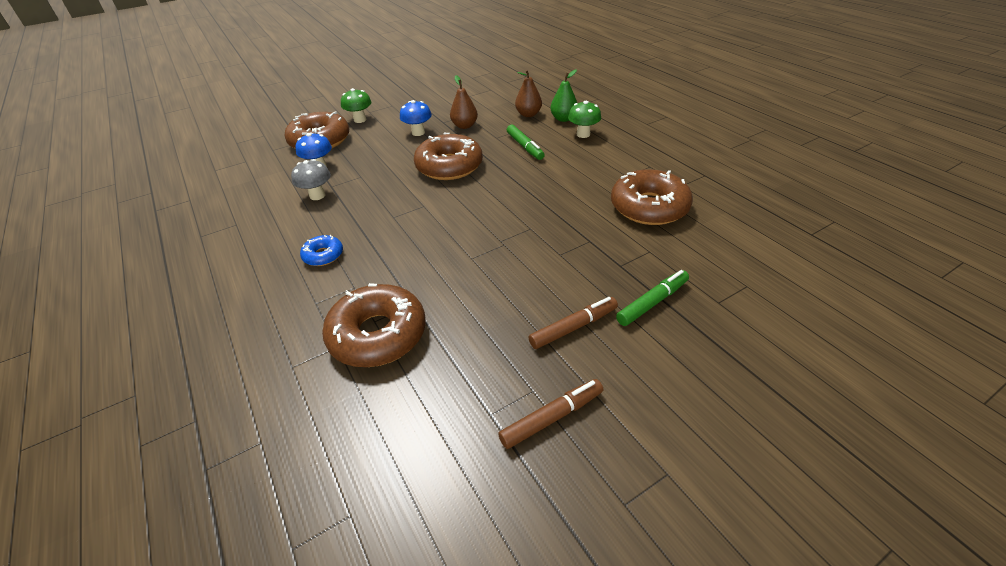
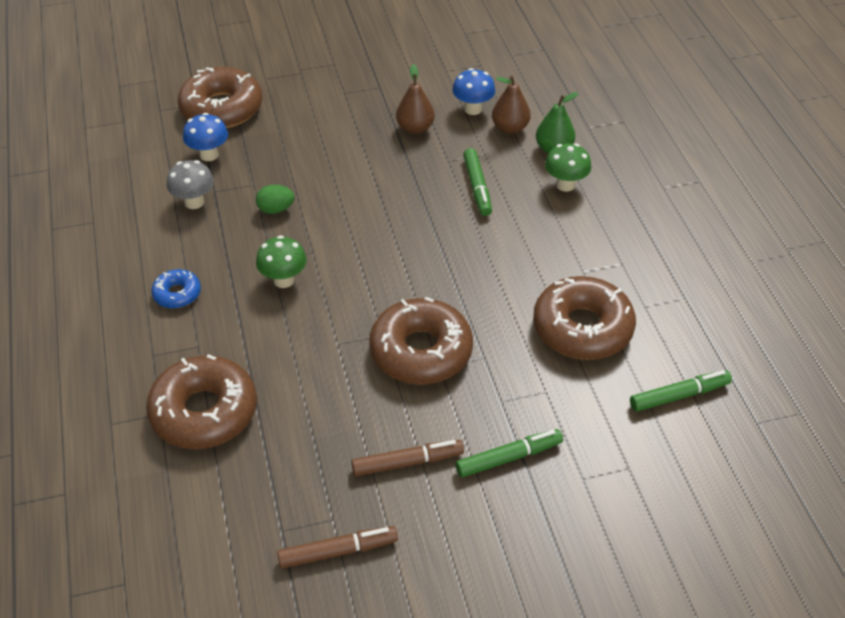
camera: 15 degrees right, 5 degrees up
(360, 120) = (283, 82): green mushroom -> green mushroom (284, 280)
(384, 187) = (276, 209): none -> green egg
(418, 133) = (350, 125): blue mushroom -> blue mushroom (473, 109)
(449, 166) = (367, 196): brown donut -> brown donut (421, 351)
(745, 231) = (679, 395): none -> green marker

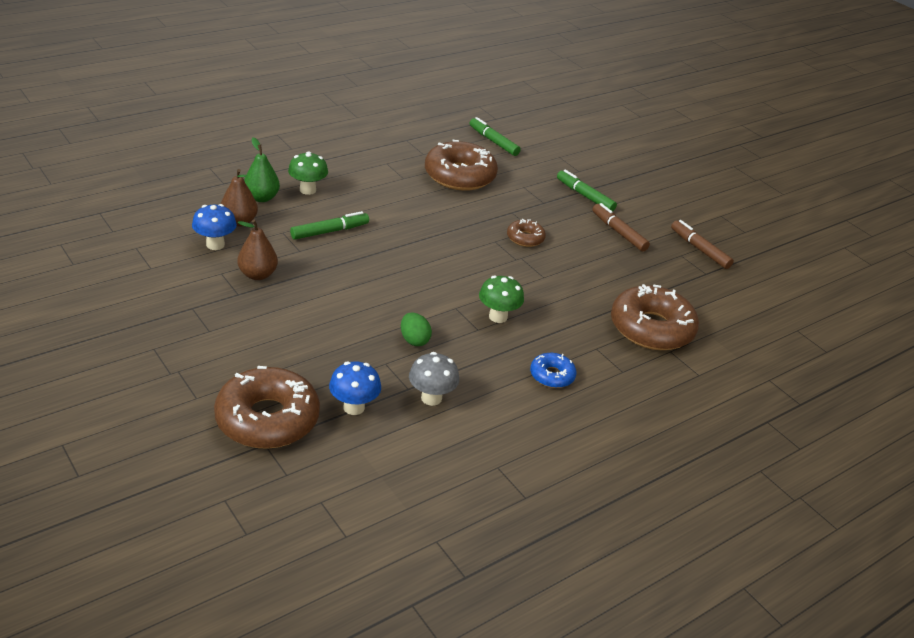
camera: 115 degrees left, 10 degrees down
(421, 351) = (525, 238): brown donut -> brown donut, size x0.49

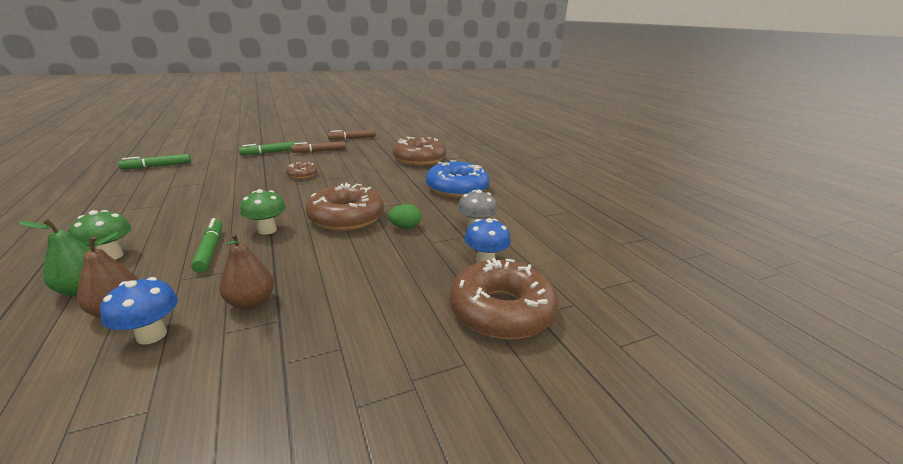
camera: 75 degrees left, 10 degrees down
(459, 176) = (191, 184): brown donut -> brown donut (346, 217)
(498, 317) = (389, 195): green mushroom -> green mushroom (267, 230)
(552, 375) = (457, 188): blue donut -> blue donut, size x2.03

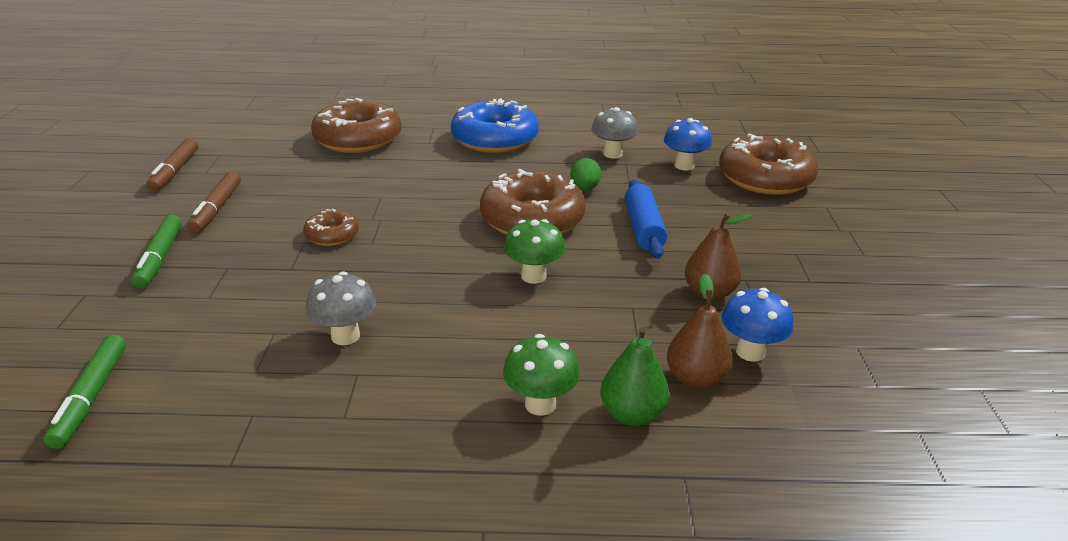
camera: 65 degrees left, 5 degrees up
(198, 196) = (345, 336): none -> grey mushroom
(210, 250) = (568, 320): green marker -> none
(353, 258) = (643, 228): none -> blue rolling pin

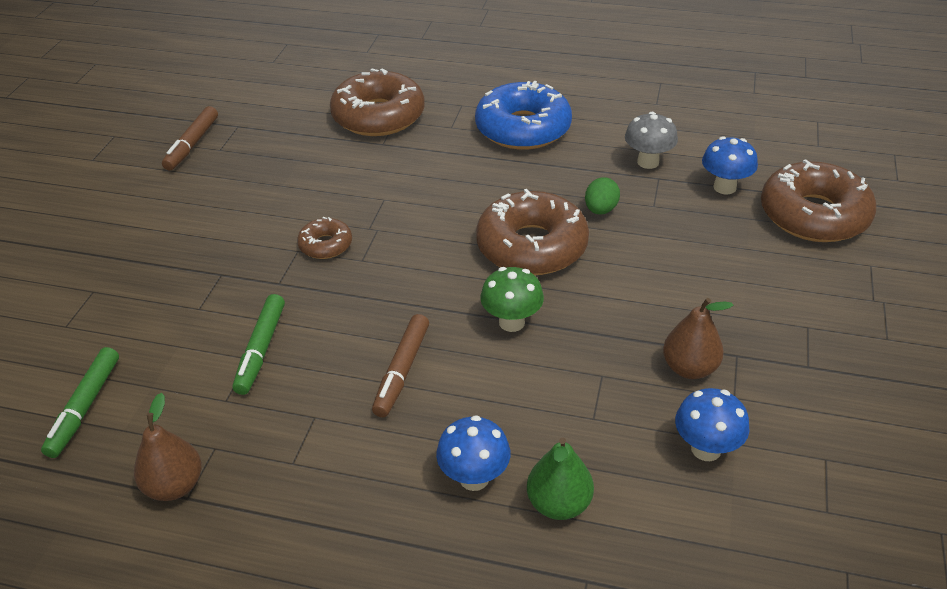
camera: 15 degrees right, 10 degrees up
(160, 258) = (163, 255): green marker -> green marker (261, 350)
(217, 209) = (223, 198): brown marker -> brown marker (402, 371)
(345, 336) = (312, 371): grey mushroom -> none
(540, 404) = (474, 478): green mushroom -> blue mushroom
(643, 228) = (647, 272): blue rolling pin -> none
(695, 379) = (636, 473): brown pear -> brown pear (174, 486)

